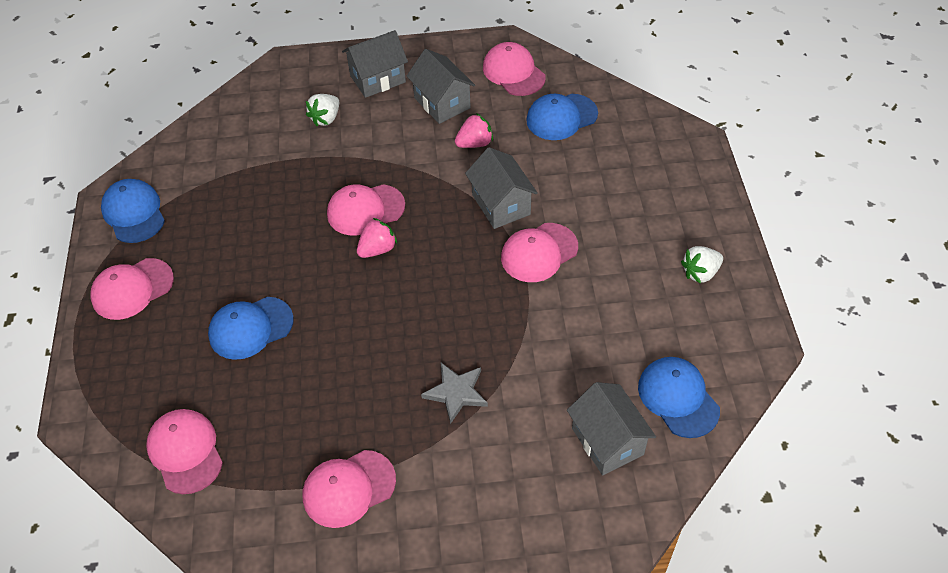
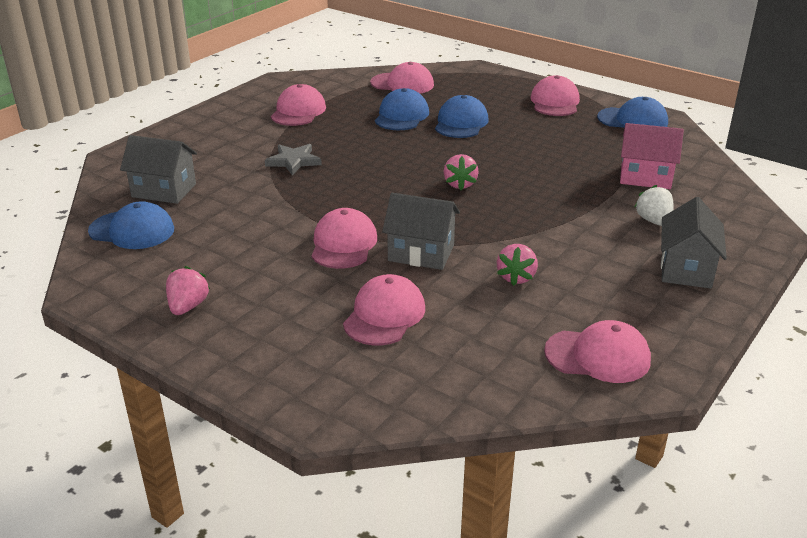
camera: 130 degrees right, 20 degrees down
(253, 153) = (645, 177): none -> pink house
(365, 210) = (509, 195): pink cap -> pink cap (384, 315)
(442, 103) = (601, 287): grey house -> none
(561, 117) = (483, 346): blue cap -> blue cap (401, 116)
(700, 273) = (188, 306): white strawberry -> pink strawberry

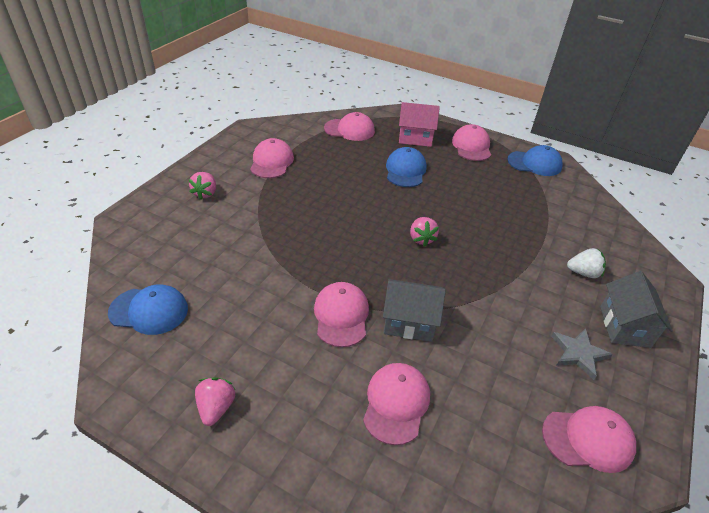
camera: 10 degrees left, 10 degrees up
(164, 190) = (171, 259): grey house -> none
(293, 161) = (279, 218): grey star -> grey star (578, 354)
(401, 116) = (357, 164): blue cap -> none
(516, 277) = (495, 346): pink strawberry -> pink strawberry (205, 193)
(645, 177) = (562, 224): pink house -> pink house (415, 138)
(654, 221) = (583, 273): white strawberry -> white strawberry turned 120 degrees clockwise

